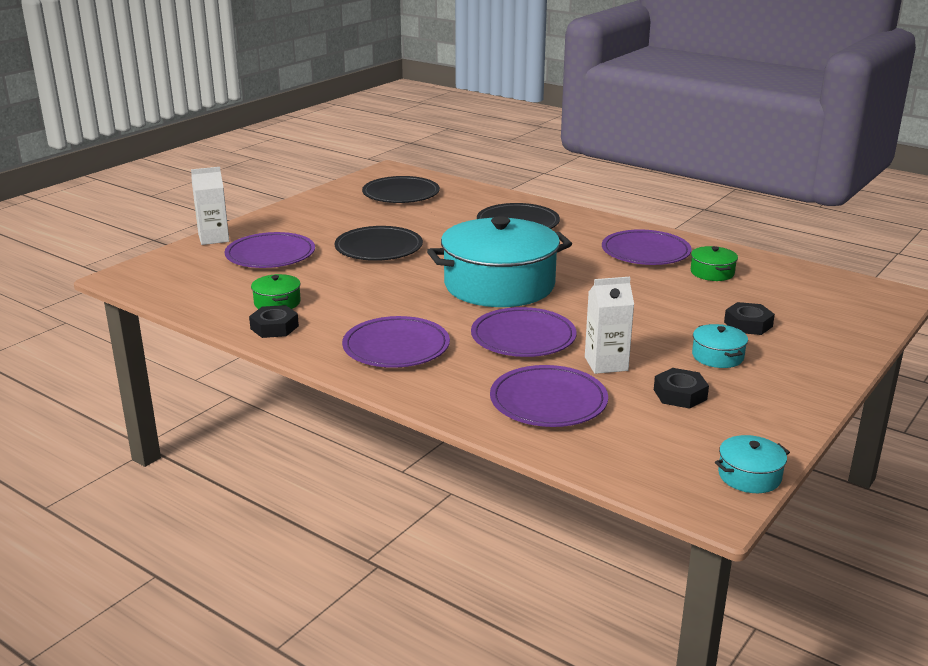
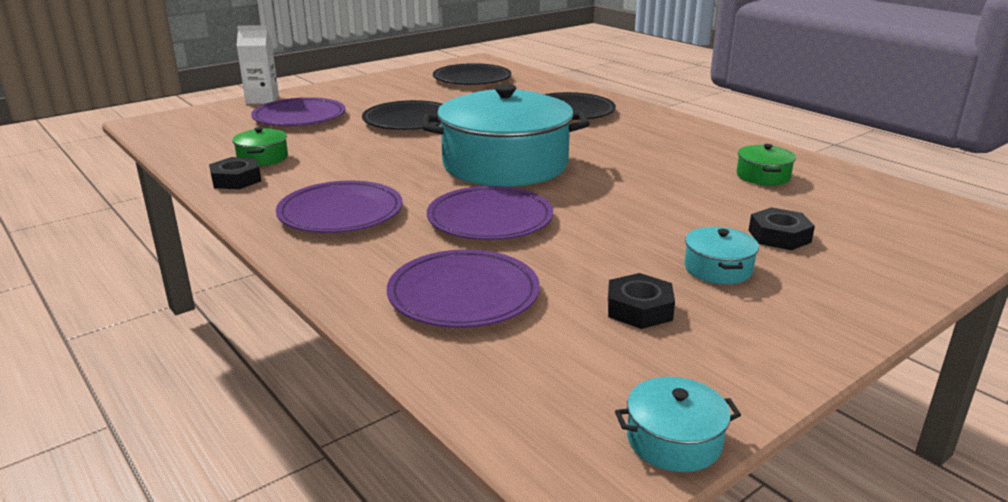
camera: 15 degrees right, 0 degrees up
(606, 364) = (567, 260): white carton -> none
(645, 252) = (694, 149): purple plate -> none

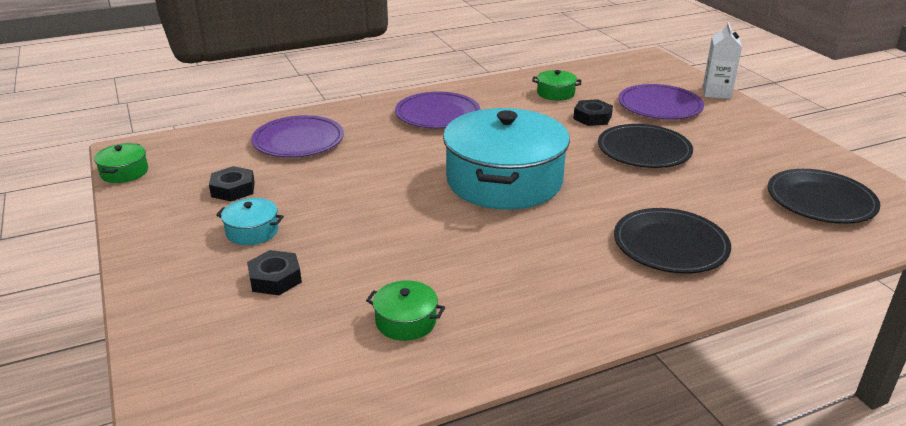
camera: 105 degrees right, 5 degrees up
(236, 180) = (514, 86): black nut -> black nut (592, 117)
(490, 219) = (395, 160): purple plate -> none
(674, 440) = (124, 172): turquoise pot -> green pot

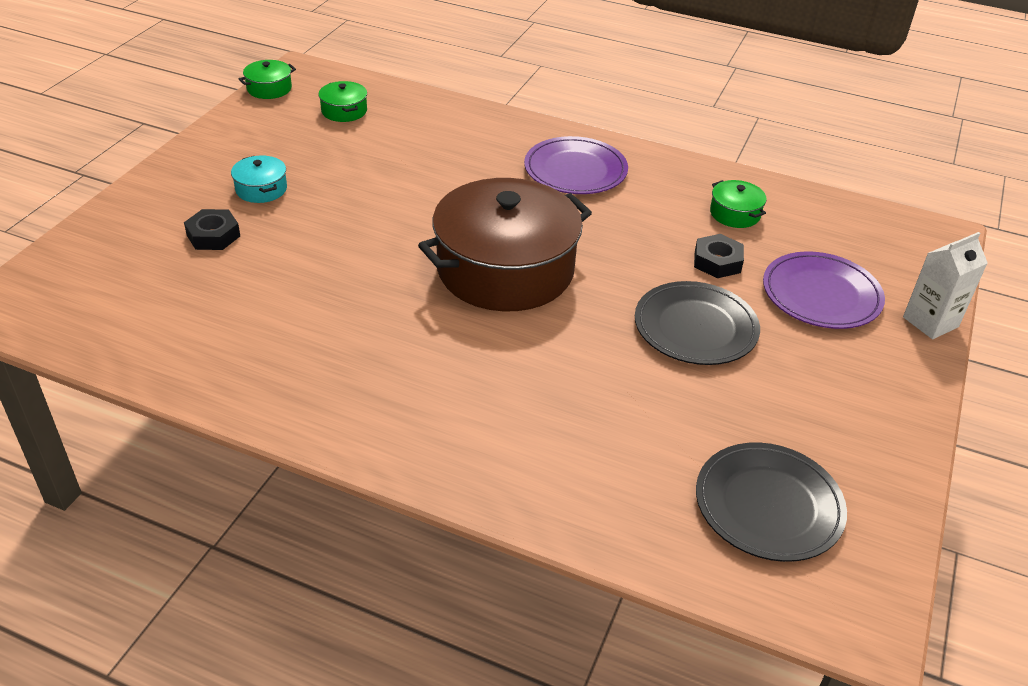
camera: 45 degrees right, 10 degrees up
(233, 189) = (307, 146): black nut -> none
(298, 141) = (421, 130): purple plate -> none
(406, 321) = (227, 327): green pot -> green pot (344, 111)
(504, 181) = (505, 269): turquoise pot -> brown pot
(670, 245) = (522, 425): black plate -> none

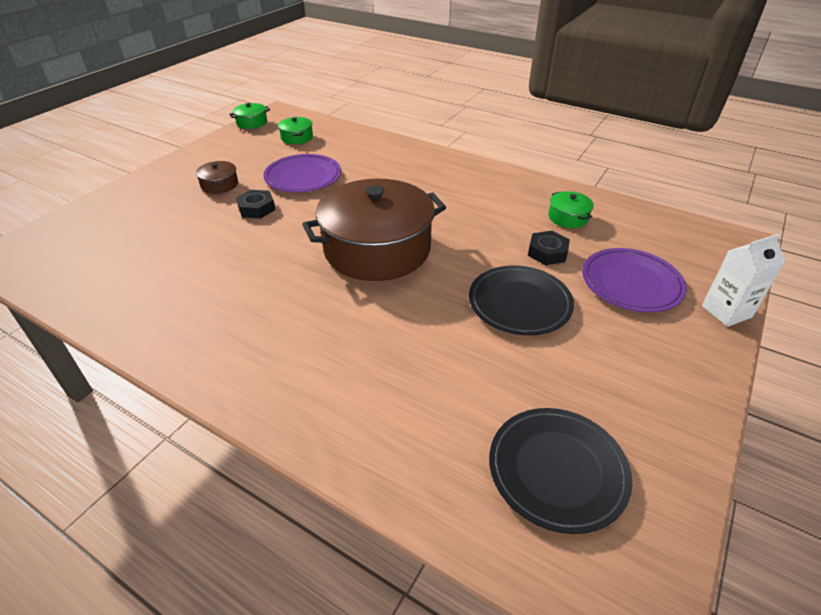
camera: 10 degrees right, 0 degrees up
(213, 235) = (172, 214): black nut -> black nut (256, 208)
(261, 189) = (219, 185): turquoise pot -> brown pot
(575, 170) = (450, 182): purple plate -> purple plate (303, 177)

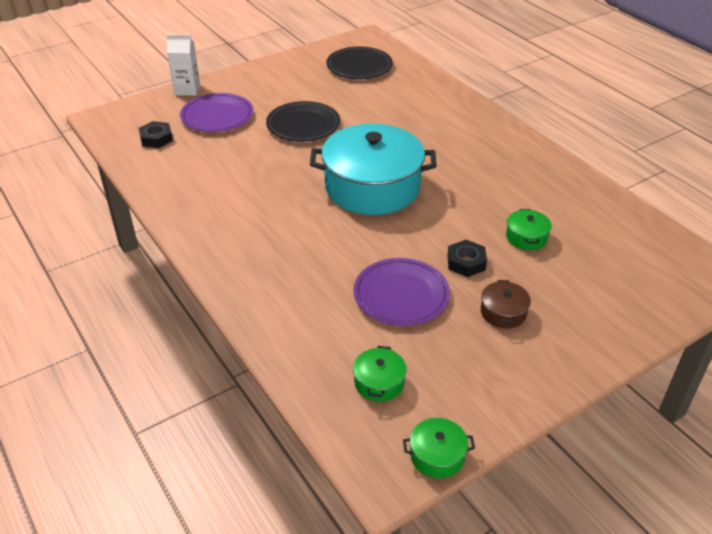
camera: 155 degrees left, 0 degrees up
(377, 249) = (372, 187): brown pot -> turquoise pot
(547, 252) = (245, 148): black nut -> black nut (156, 138)
(568, 217) = (191, 169): green pot -> green pot (526, 237)

